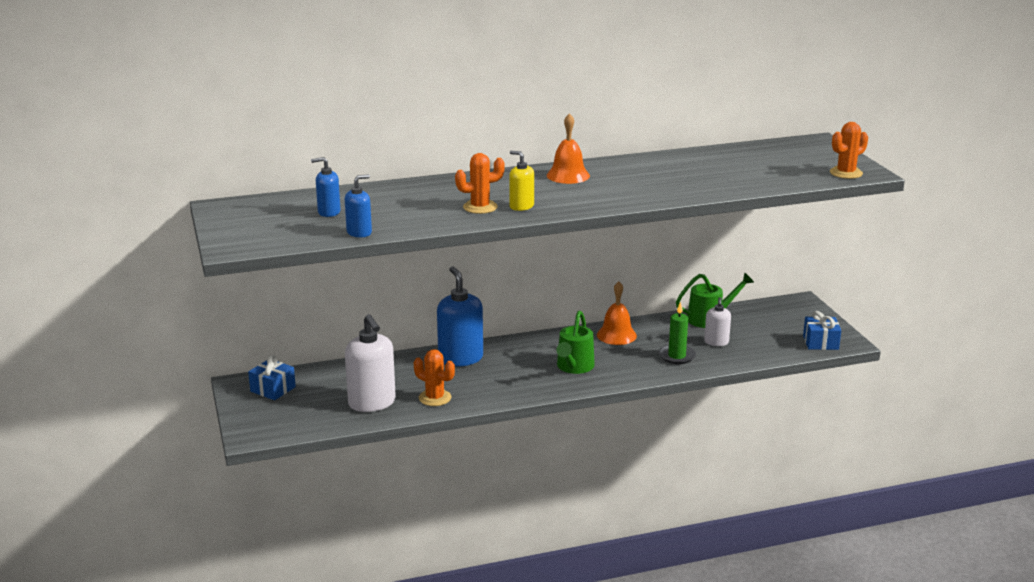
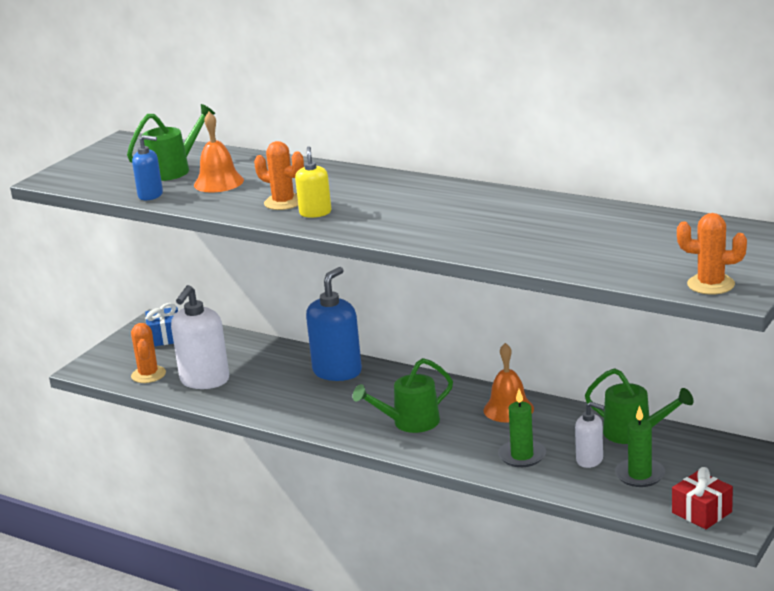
camera: 50 degrees right, 0 degrees up
(329, 212) = (174, 170): blue soap dispenser -> green watering can
(435, 398) = (253, 398): orange cactus -> orange cactus (148, 375)
(568, 175) = (427, 195): orange bell -> orange bell (218, 182)
(716, 342) = (590, 460): white soap dispenser -> white soap dispenser turned 120 degrees counterclockwise
(756, 338) = (640, 475): none -> green candle
(820, 342) = (702, 512): blue gift -> red gift

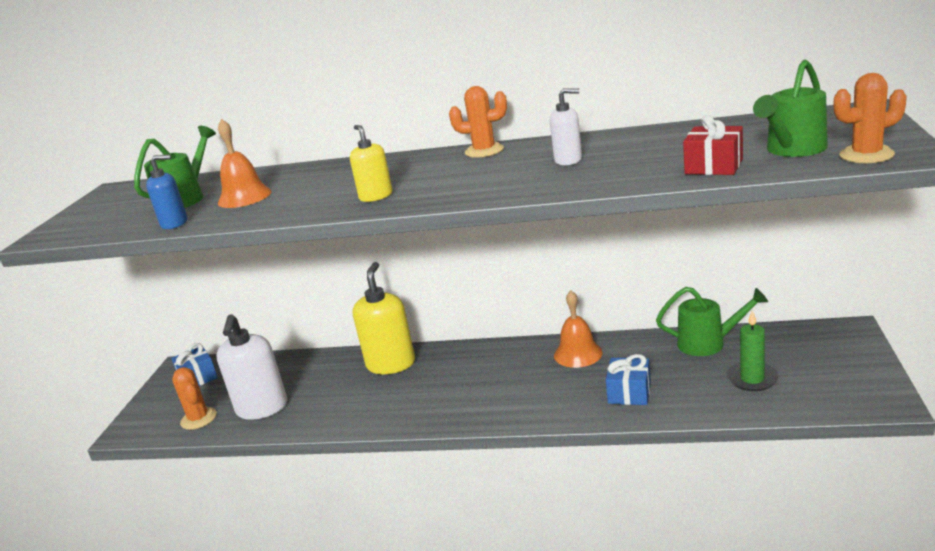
camera: 20 degrees left, 0 degrees up
(283, 202) = (332, 196): orange cactus -> orange cactus (484, 151)
(337, 371) = (391, 364): blue soap dispenser -> yellow soap dispenser
(409, 423) = (496, 392): green watering can -> green watering can (792, 150)
(522, 456) = (629, 392): green candle -> blue gift
(590, 460) = (694, 378): white soap dispenser -> white soap dispenser (568, 160)
(702, 512) = (843, 397): red gift -> red gift (714, 166)

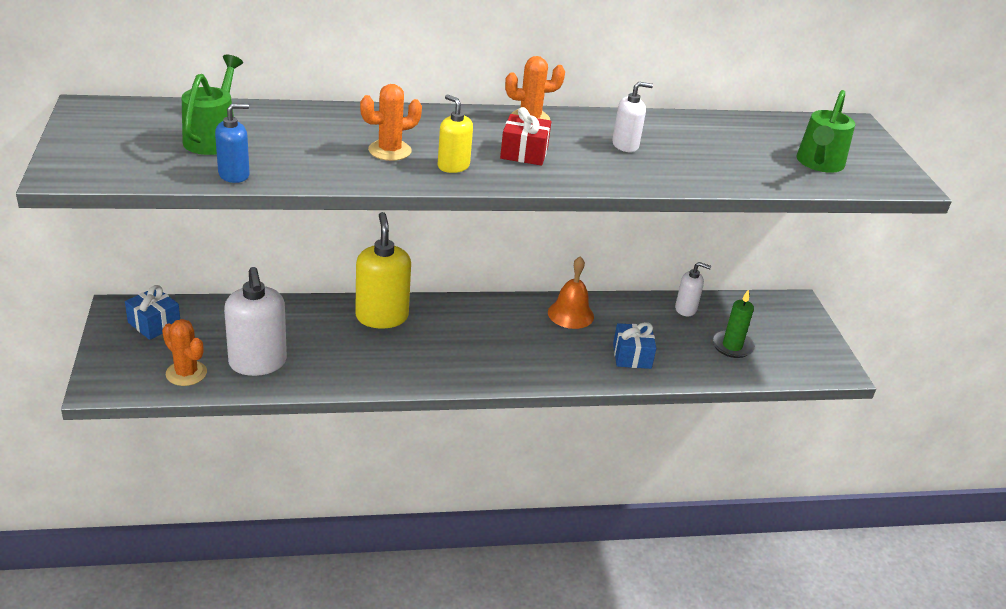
camera: 25 degrees left, 10 degrees up
(244, 197) = (292, 146): orange bell -> none
(709, 343) = (686, 309): green watering can -> white soap dispenser
(714, 166) = (762, 173): red gift -> red gift (524, 153)
(866, 155) = (878, 179): orange cactus -> orange cactus (389, 151)

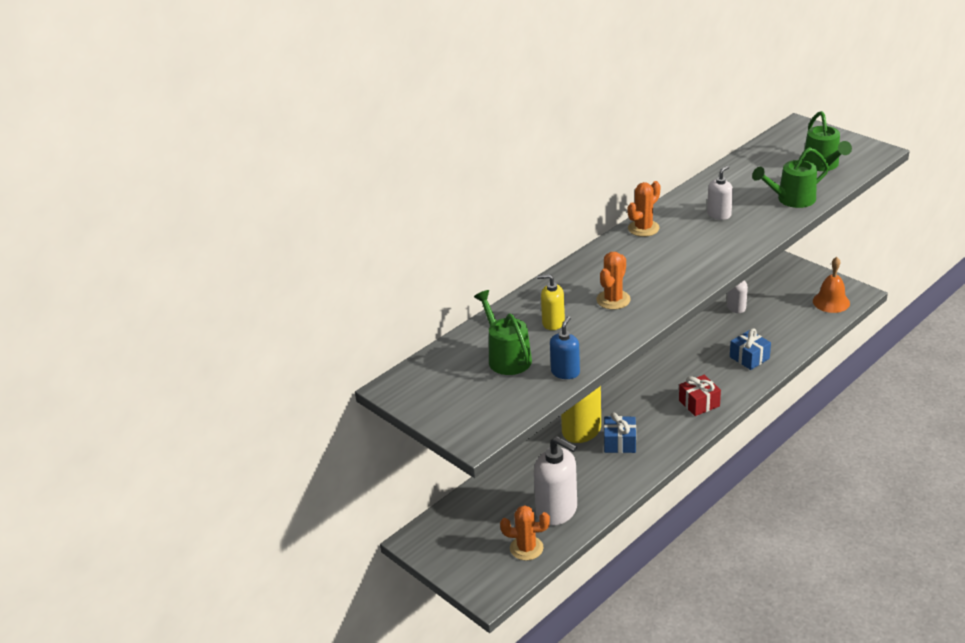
camera: 30 degrees left, 0 degrees up
(154, 324) = (453, 533): blue gift -> blue gift (620, 443)
(453, 166) = (662, 287): yellow soap dispenser -> yellow soap dispenser (553, 323)
(524, 153) = (680, 254): red gift -> red gift (699, 403)
(570, 314) = (681, 354): orange bell -> orange bell (831, 302)
(726, 171) = (791, 200): none -> green watering can
(732, 346) = (790, 315): green candle -> none

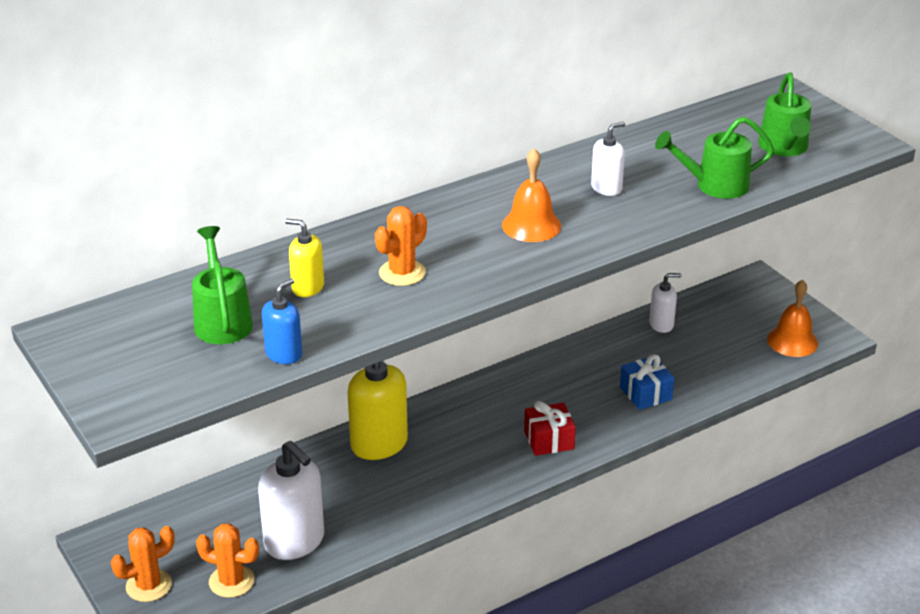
camera: 10 degrees right, 0 degrees up
(620, 443) = (420, 470): blue gift -> none
(643, 228) = (497, 188): orange cactus -> orange cactus (148, 585)
(683, 250) = (531, 225): none -> orange bell

